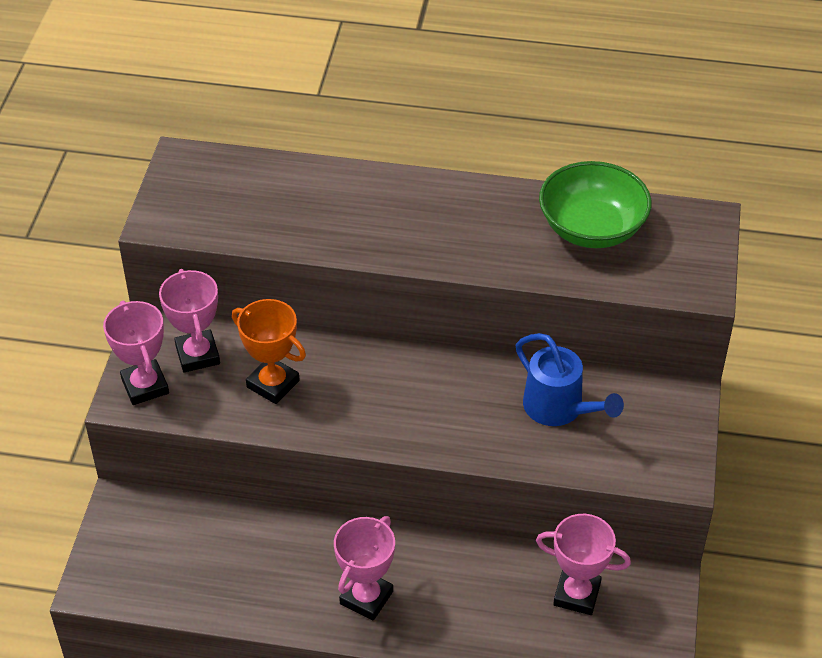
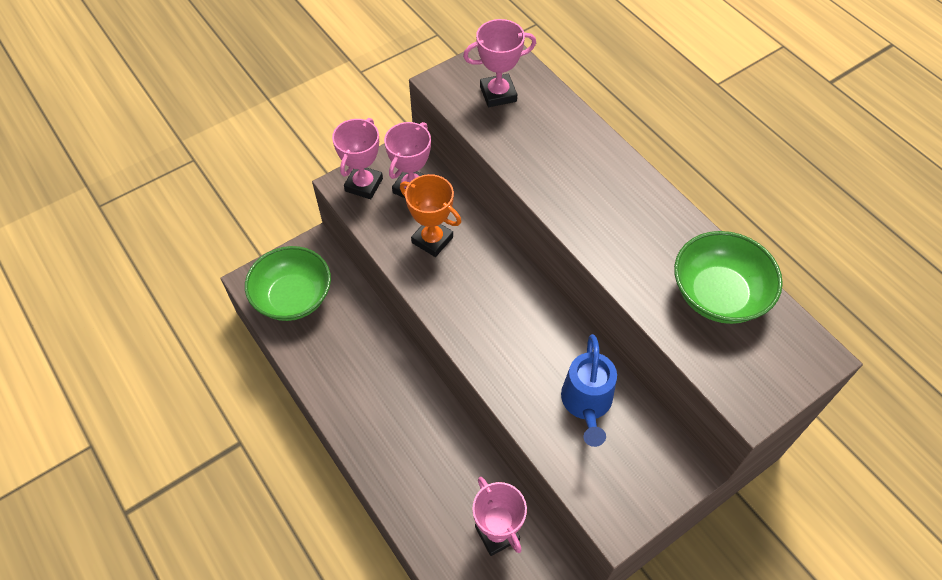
camera: 45 degrees right, 10 degrees up
(155, 565) = (293, 297): none -> green bowl
(273, 384) = (432, 240): orange trophy -> orange trophy turned 45 degrees counterclockwise
(366, 598) = (376, 418): pink trophy -> pink trophy (498, 94)

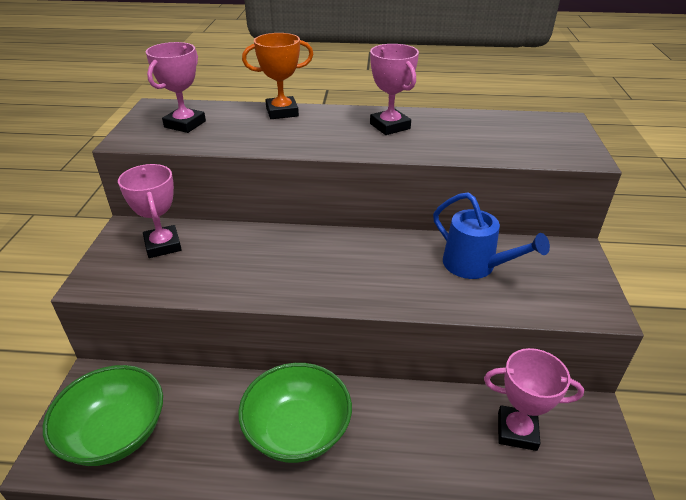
camera: 50 degrees left, 20 degrees down
(363, 185) = (112, 270): pink trophy -> pink trophy (389, 126)
(432, 240) = (226, 262): orange trophy -> orange trophy (282, 112)
(718, 294) = (479, 128): green bowl -> green bowl (297, 430)

